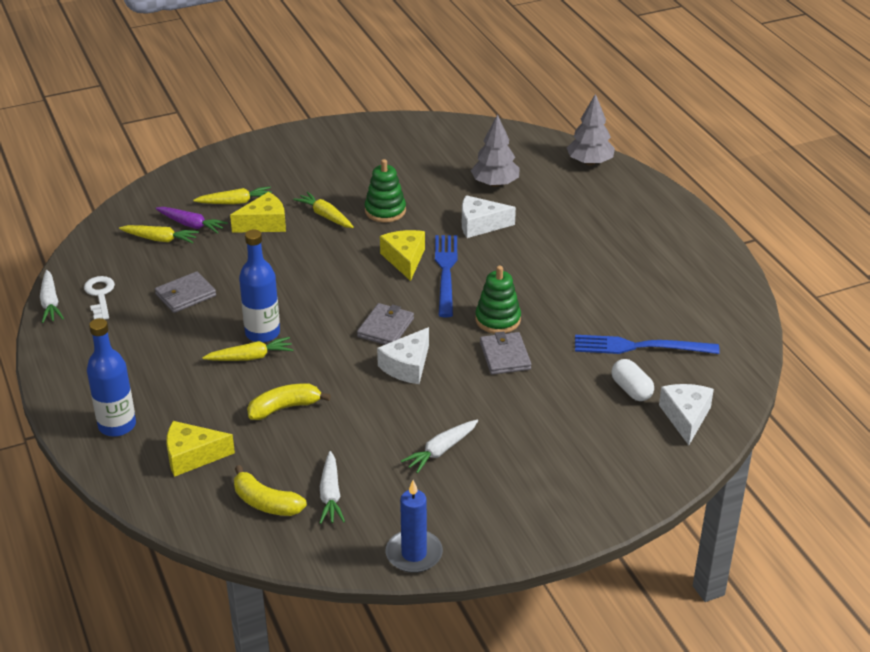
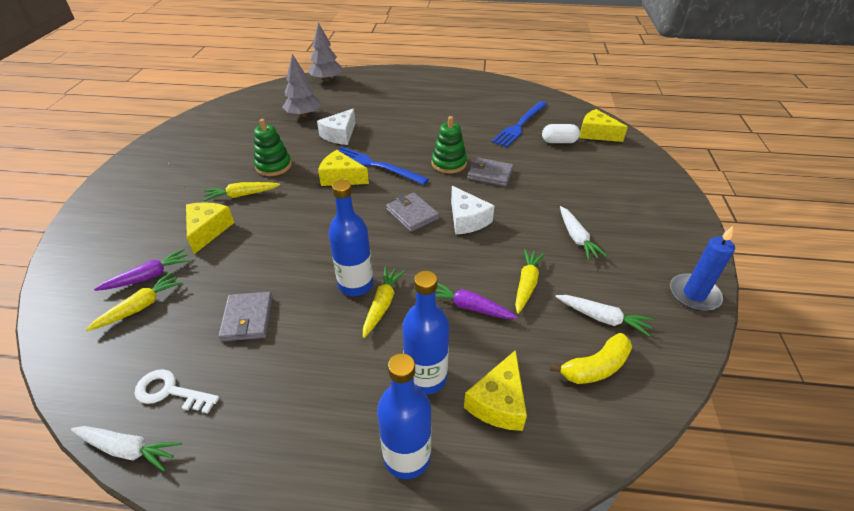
camera: 60 degrees left, 5 degrees up
(190, 410) = (426, 377): none -> blue bottle
(235, 202) = (155, 237): yellow carrot -> yellow carrot (526, 284)
(284, 408) = (469, 307): yellow banana -> purple carrot
(685, 417) = (596, 134): white cheese -> yellow cheese

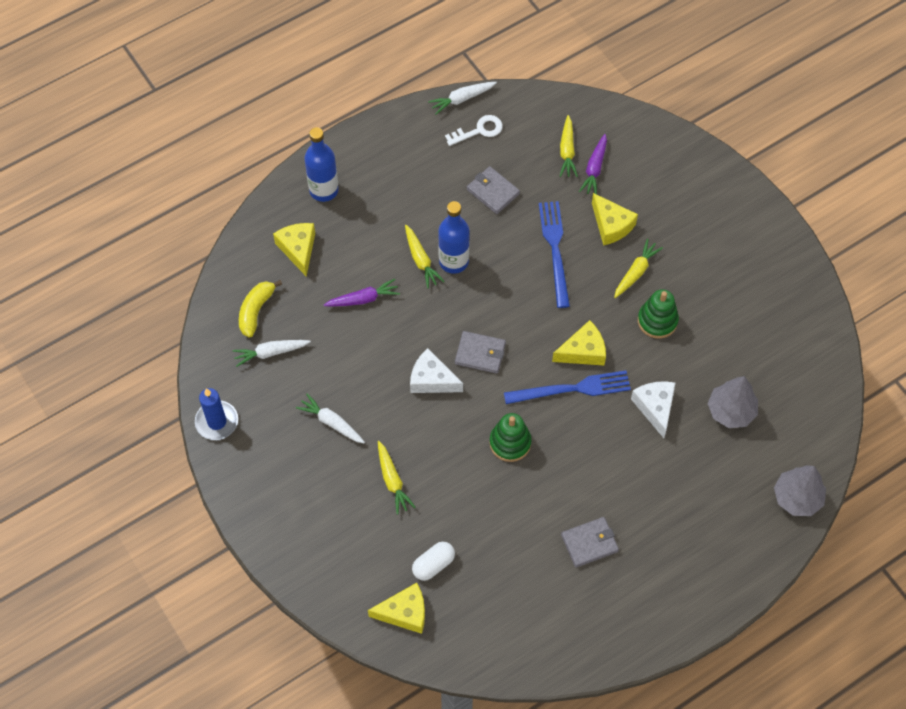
camera: 140 degrees right, 20 degrees up
(426, 377) = (350, 234): blue bottle -> none
(490, 174) = (460, 455): grey wallet -> grey wallet (589, 543)
(520, 125) = (495, 568): blue fork -> blue fork (555, 250)
(526, 284) = (339, 346): yellow carrot -> yellow carrot (392, 480)

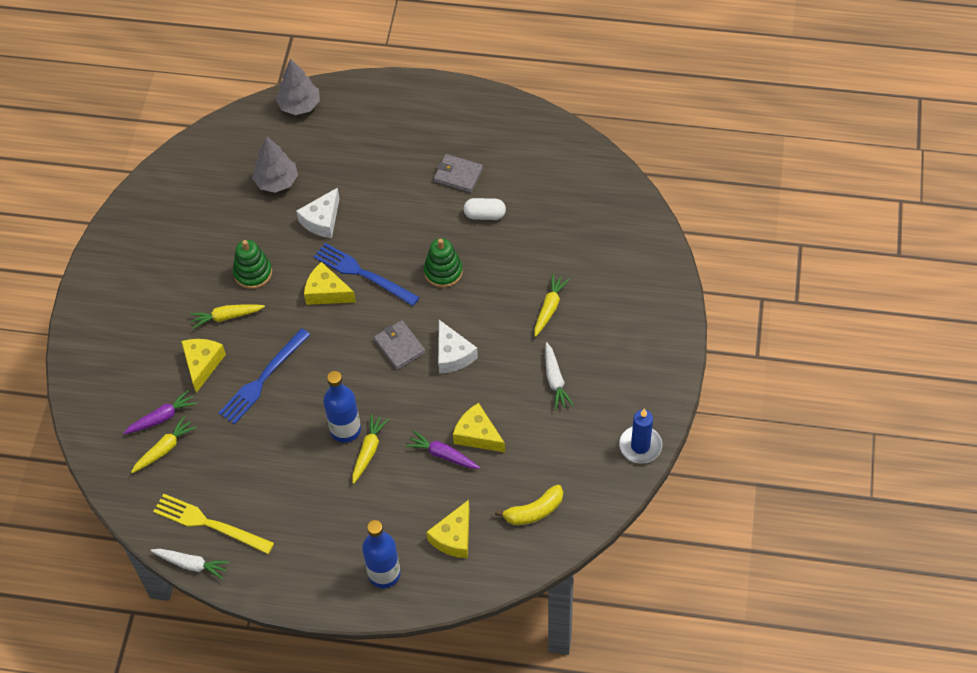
camera: 135 degrees left, 5 degrees down
(270, 353) = (553, 468): white carrot -> none
(404, 613) = (621, 222): yellow cheese -> yellow cheese (477, 435)
(433, 564) = (573, 236): white capsule -> white capsule (485, 215)
(479, 130) = (209, 524): white key -> yellow fork
(493, 192) = (256, 462): grey wallet -> none

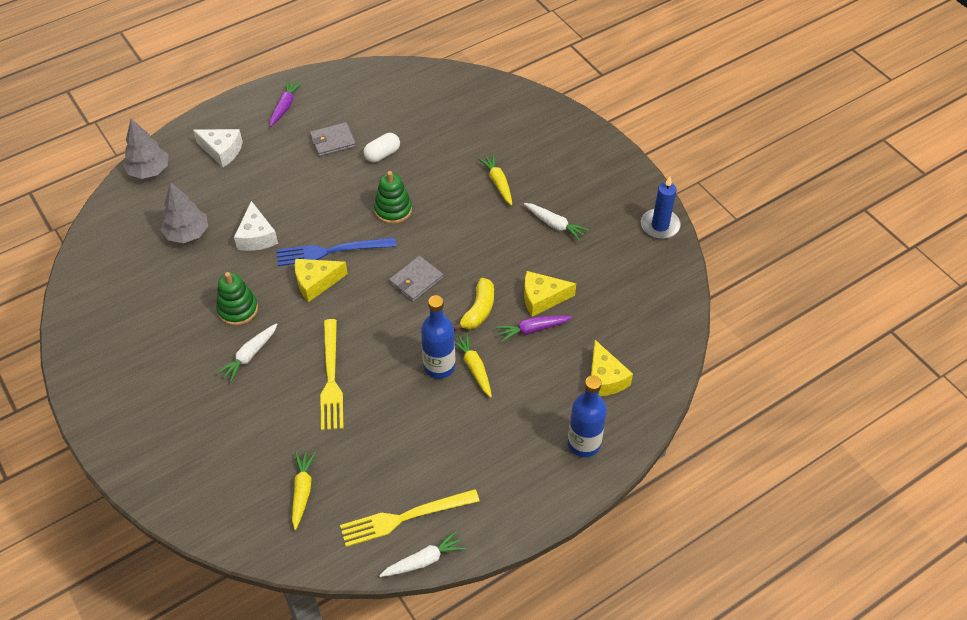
camera: 45 degrees left, 5 degrees down
(162, 417) = (274, 469): purple carrot -> purple carrot (285, 106)
(202, 364) = (266, 404): yellow cheese -> none
(226, 317) = (249, 355): yellow carrot -> white carrot
(263, 379) = (331, 378): blue fork -> yellow fork
(399, 346) = (416, 280): grey wallet -> grey wallet turned 60 degrees counterclockwise
(453, 355) = (463, 259): white cheese -> white cheese (222, 151)
(534, 511) = (639, 318): yellow banana -> yellow banana (479, 310)

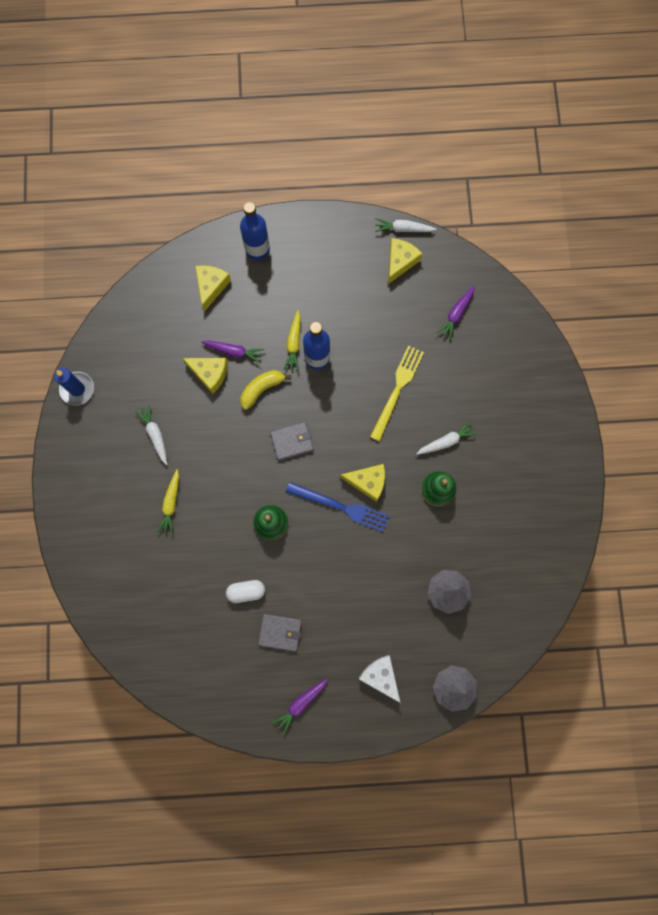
camera: 150 degrees left, 25 degrees up
(256, 236) = (393, 556): white cheese -> none
(302, 491) = (456, 314): yellow carrot -> purple carrot
(404, 517) = (400, 262): yellow fork -> yellow cheese

